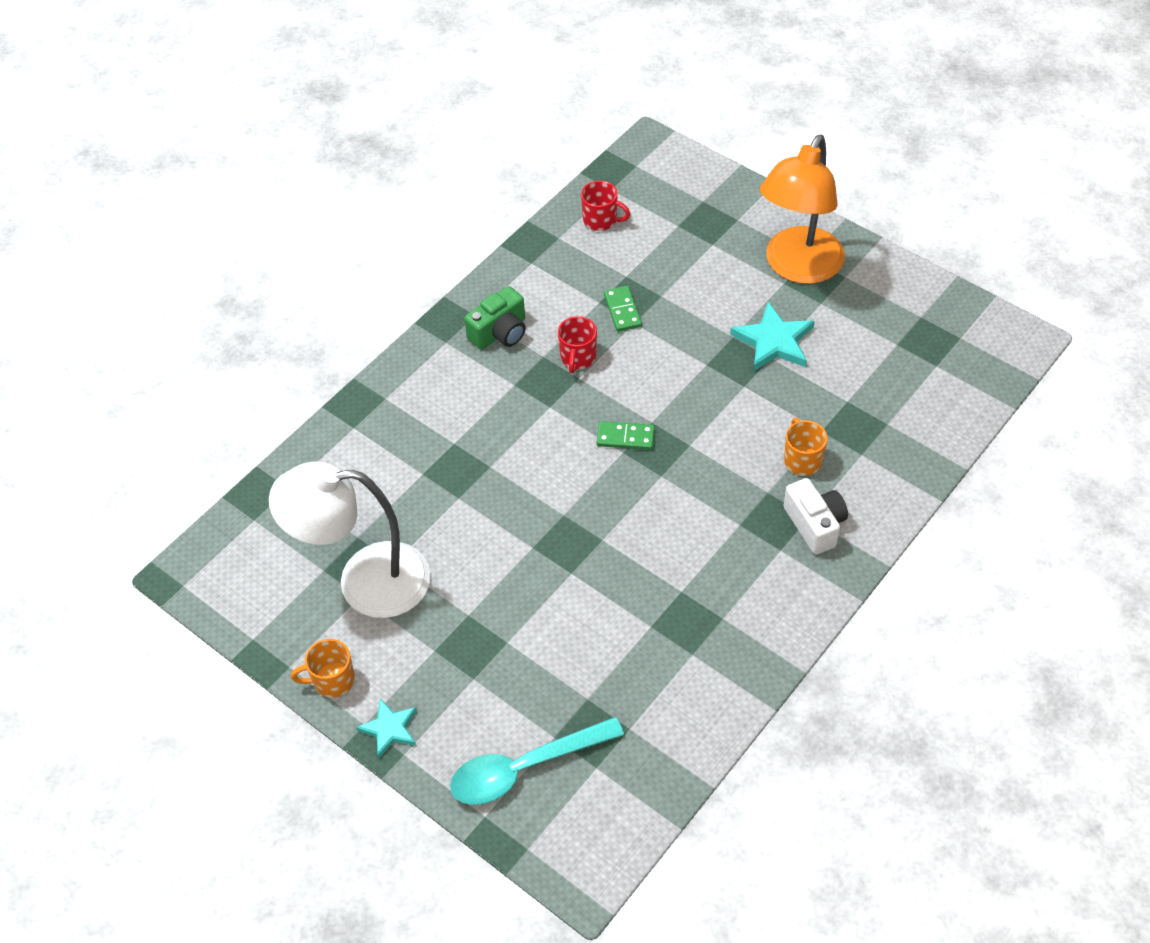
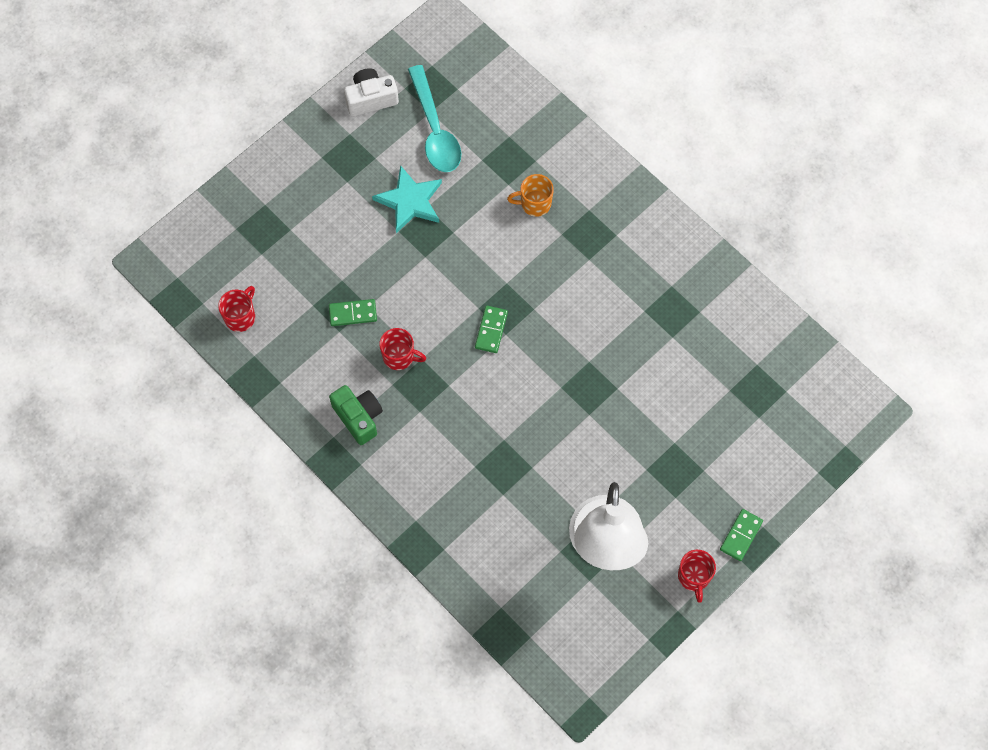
camera: 85 degrees left, 15 degrees up
(332, 680) = (694, 577): orange mug -> red mug
(389, 729) = (741, 535): turquoise star -> green domino
(524, 768) = (782, 441): turquoise spoon -> turquoise spoon (435, 130)
(797, 267) = (332, 168): orange lamp -> none
(815, 524) = (597, 207): white camera -> white camera (371, 99)

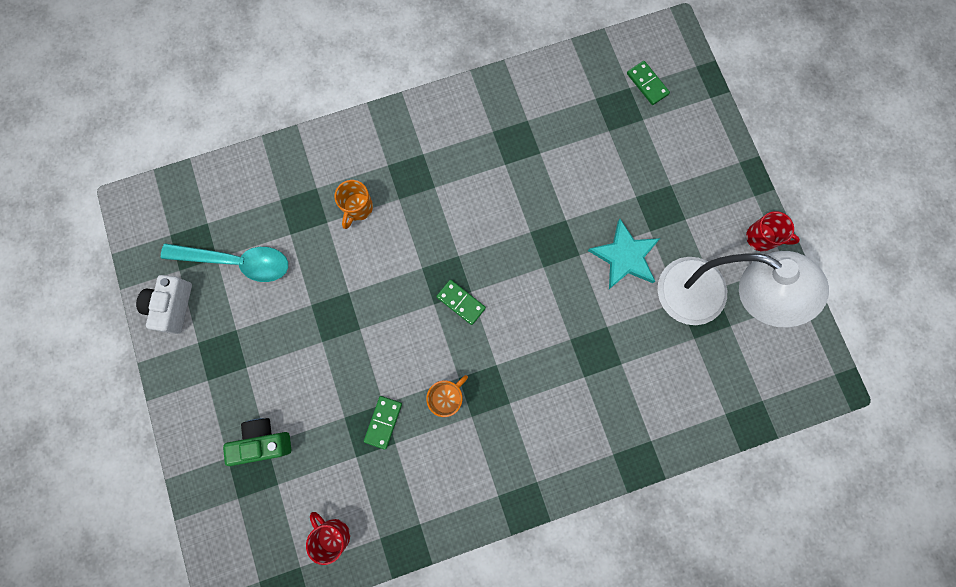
camera: 65 degrees left, 10 degrees up
(358, 417) = (490, 463): green camera -> green camera (263, 442)
(399, 356) = (447, 397): red mug -> orange mug
(410, 201) = (297, 317): turquoise star -> turquoise star (625, 256)
(741, 535) = (740, 183): green domino -> green domino (647, 84)

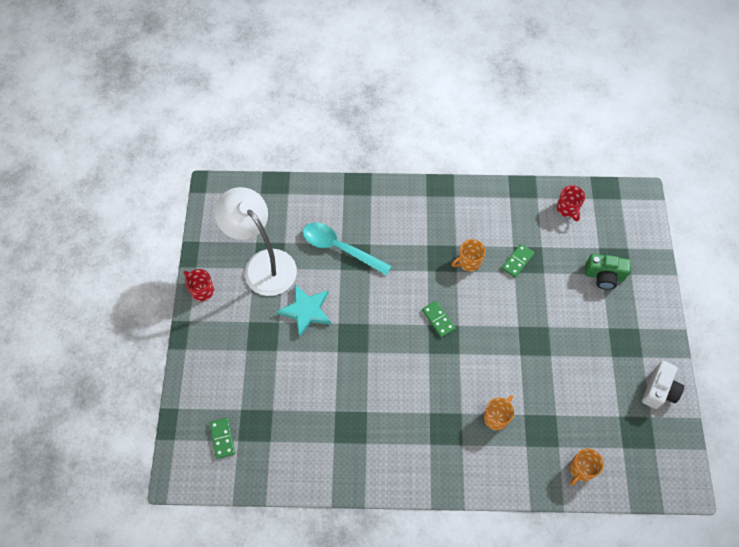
camera: 160 degrees left, 15 degrees down
(237, 262) = (602, 407): turquoise spoon -> turquoise spoon (339, 248)
(250, 184) = (581, 469): none -> orange mug

